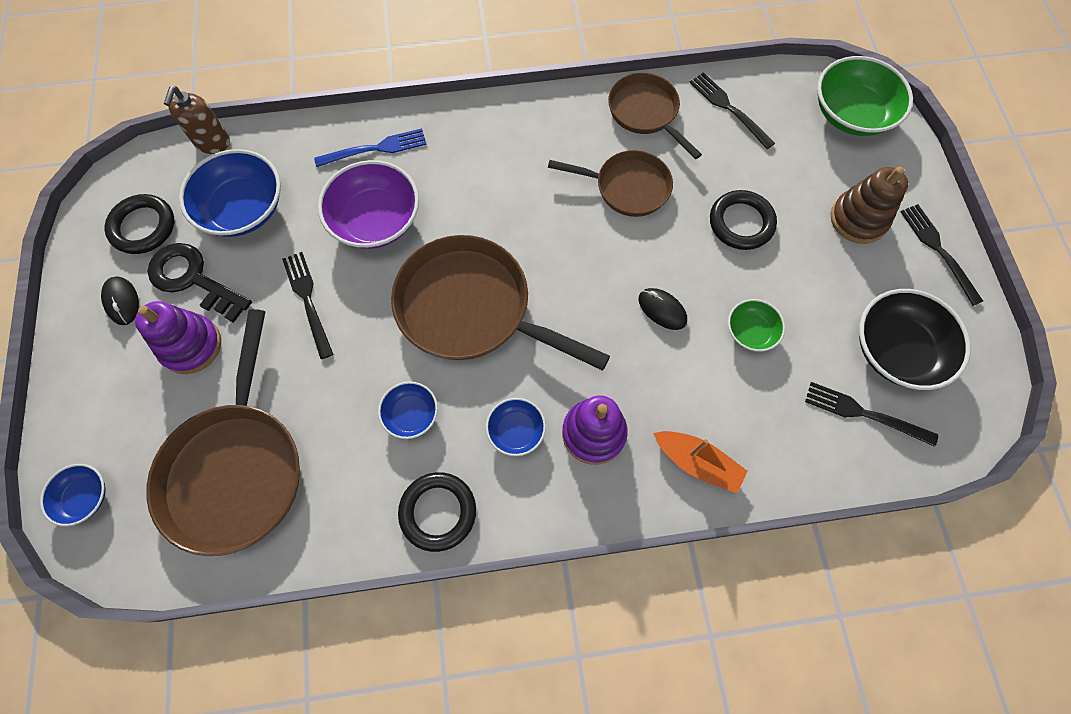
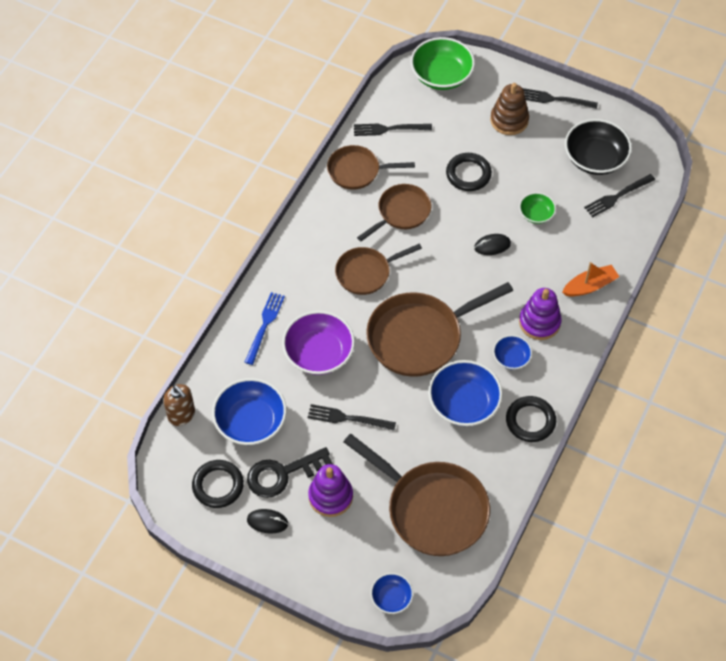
camera: 55 degrees left, 10 degrees down
(411, 414) = (463, 403): blue bowl -> blue bowl, size x1.85
(517, 202) = (366, 273): none -> brown pan

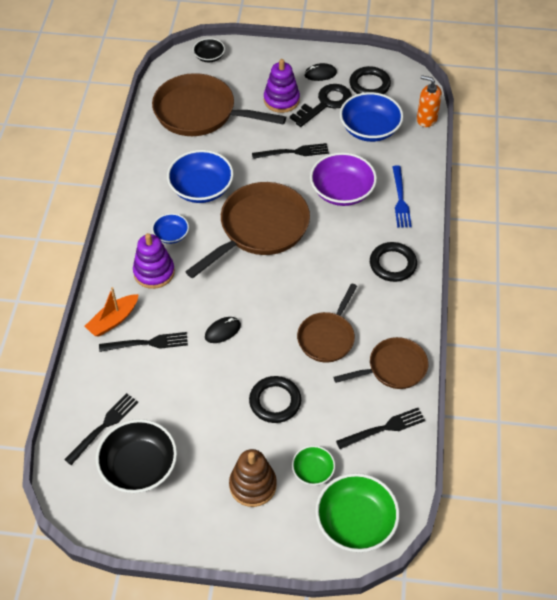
camera: 160 degrees right, 5 degrees down
(181, 415) = (426, 119): brown soap dispenser -> orange soap dispenser
(366, 273) = (334, 269): brown pan -> none
(391, 598) = (209, 57): blue bowl -> black bowl
(530, 421) = (140, 191): black ring -> black ring (392, 264)
(536, 214) = (187, 378): green bowl -> green bowl (313, 471)
(554, 99) = (207, 533): black fork -> black fork (148, 343)

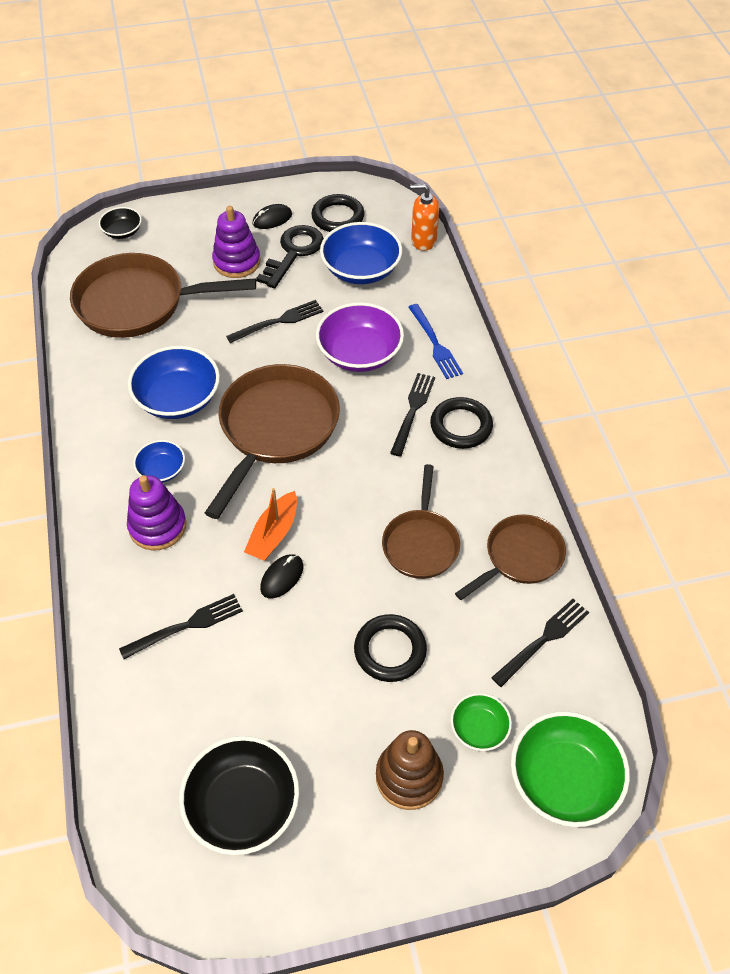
camera: 20 degrees left, 0 degrees up
(104, 426) = (170, 764): black fork -> black fork (412, 410)
(113, 320) = (126, 609): orange boat -> orange boat (274, 534)

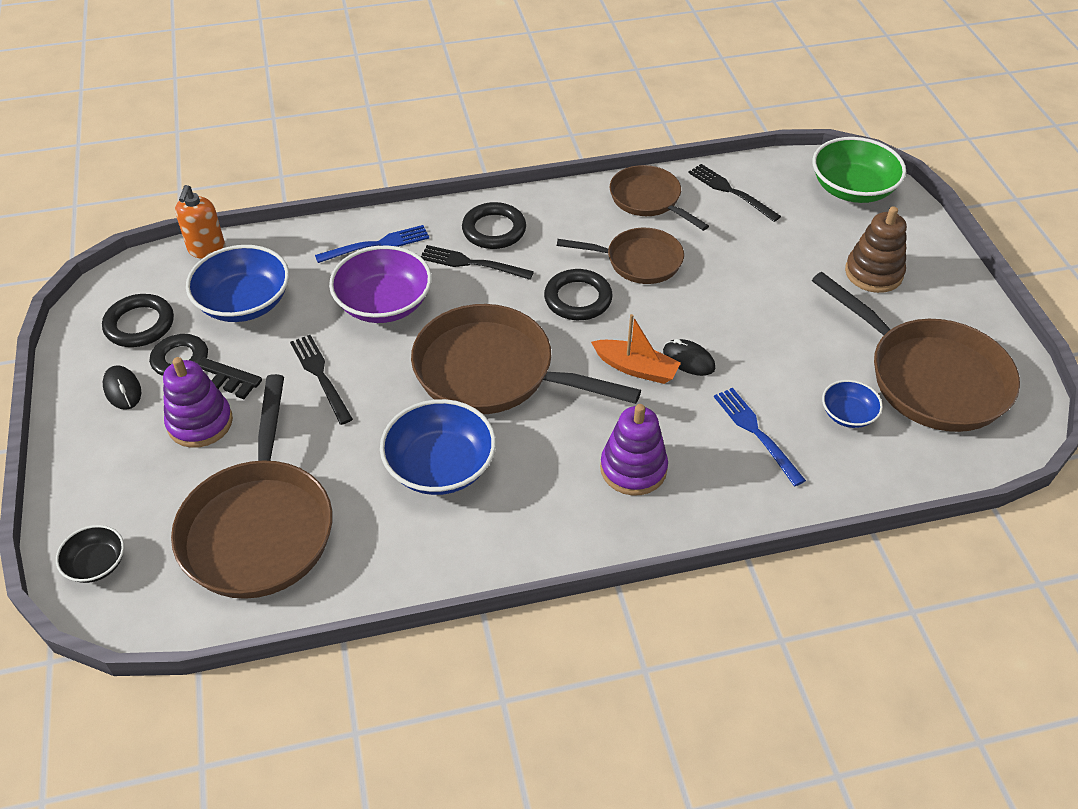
camera: 90 degrees left, 5 degrees down
(162, 470) = (552, 472): blue bowl -> blue bowl (848, 414)
(186, 625) = (755, 432): black fork -> blue fork
(243, 805) = (930, 378): black bowl -> brown pan
(390, 650) = (757, 283): black ring -> black ring (578, 299)
(479, 729) = (820, 231): green bowl -> none

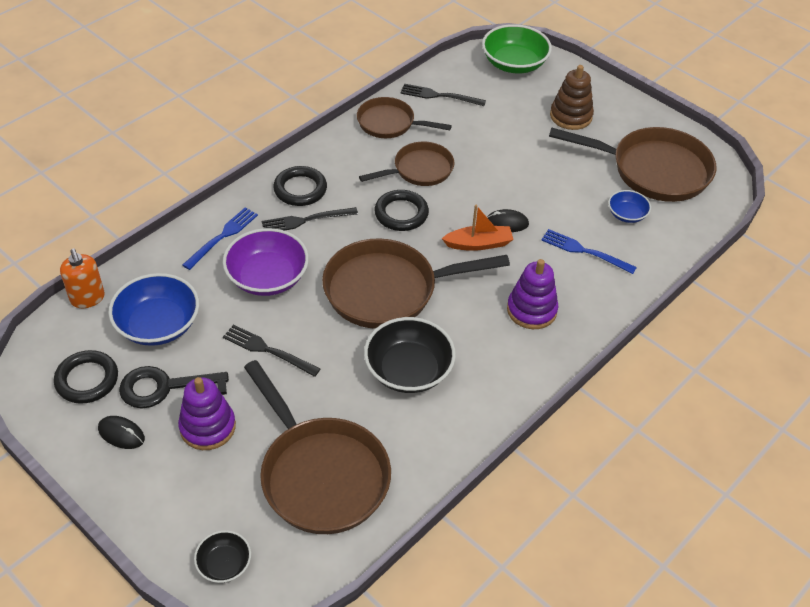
camera: 35 degrees left, 0 degrees up
(440, 466) = (408, 370): blue bowl -> black bowl

